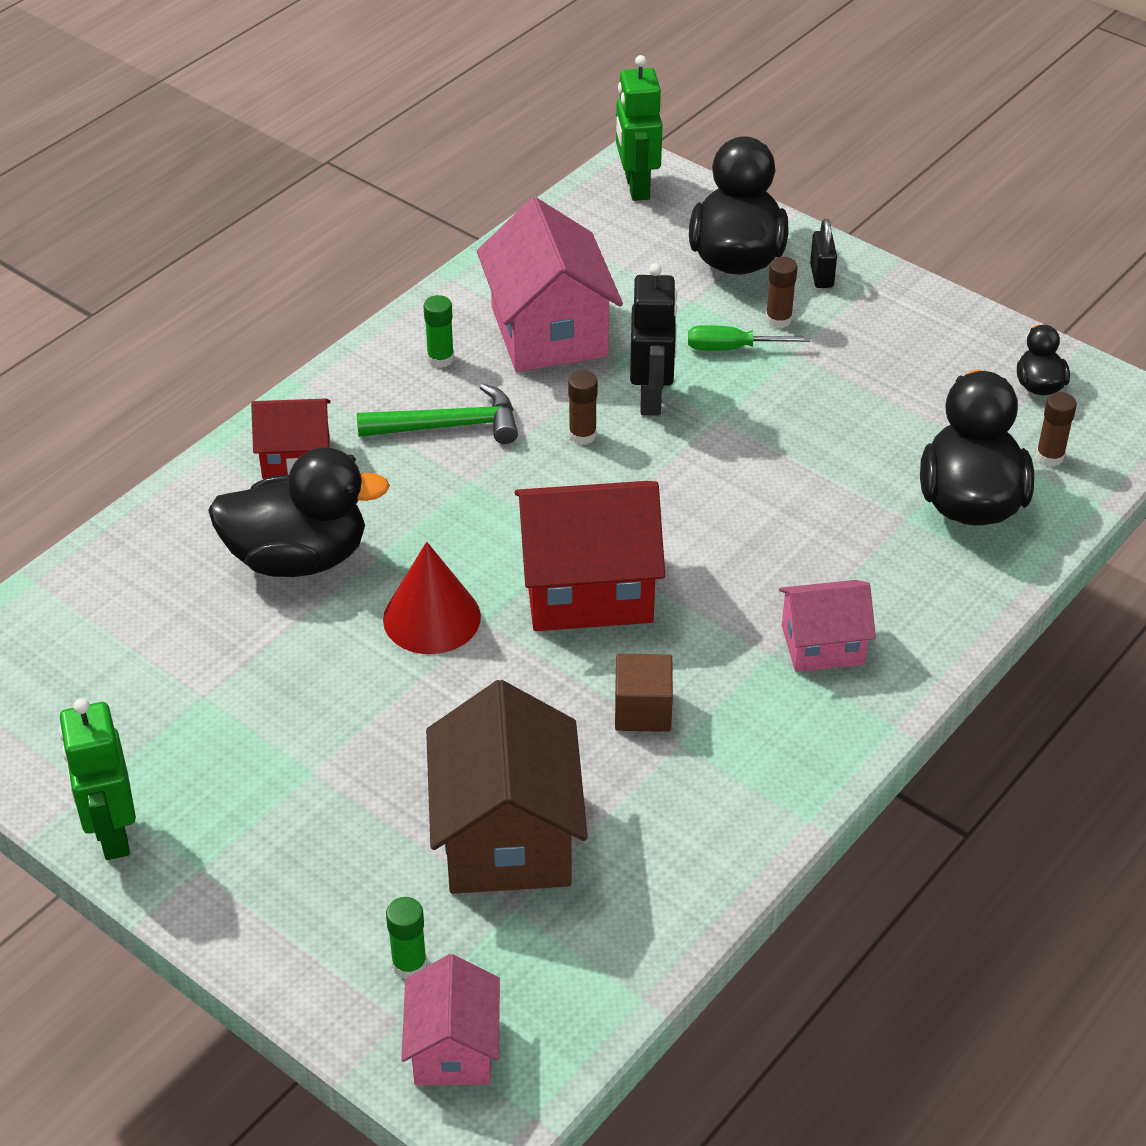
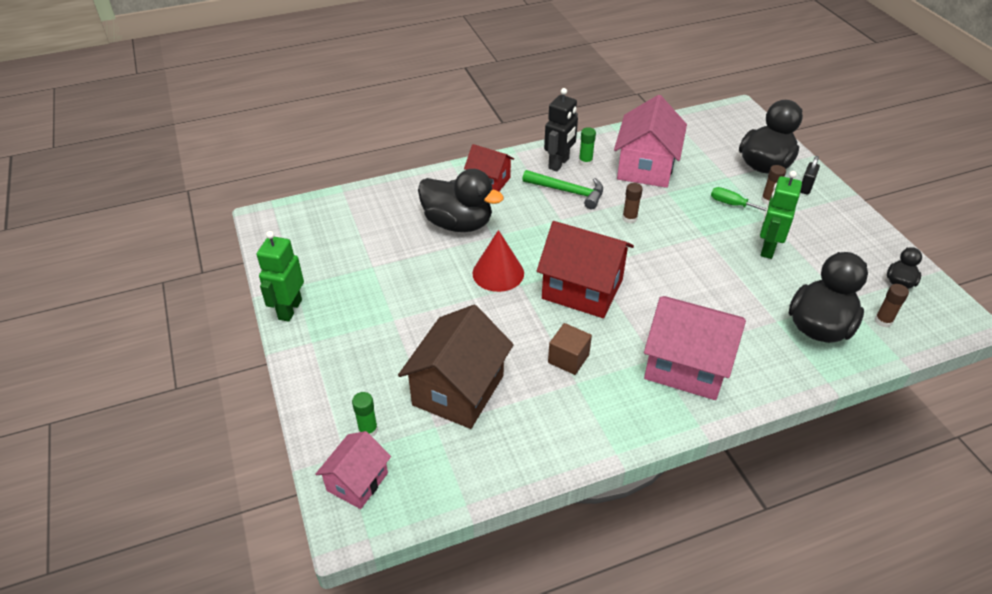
camera: 30 degrees right, 0 degrees up
(636, 187) = (734, 118): green robot -> green robot (767, 248)
(651, 399) = (676, 214): black robot -> black robot (559, 163)
(822, 645) = (686, 366): pink house -> pink house, size x1.72

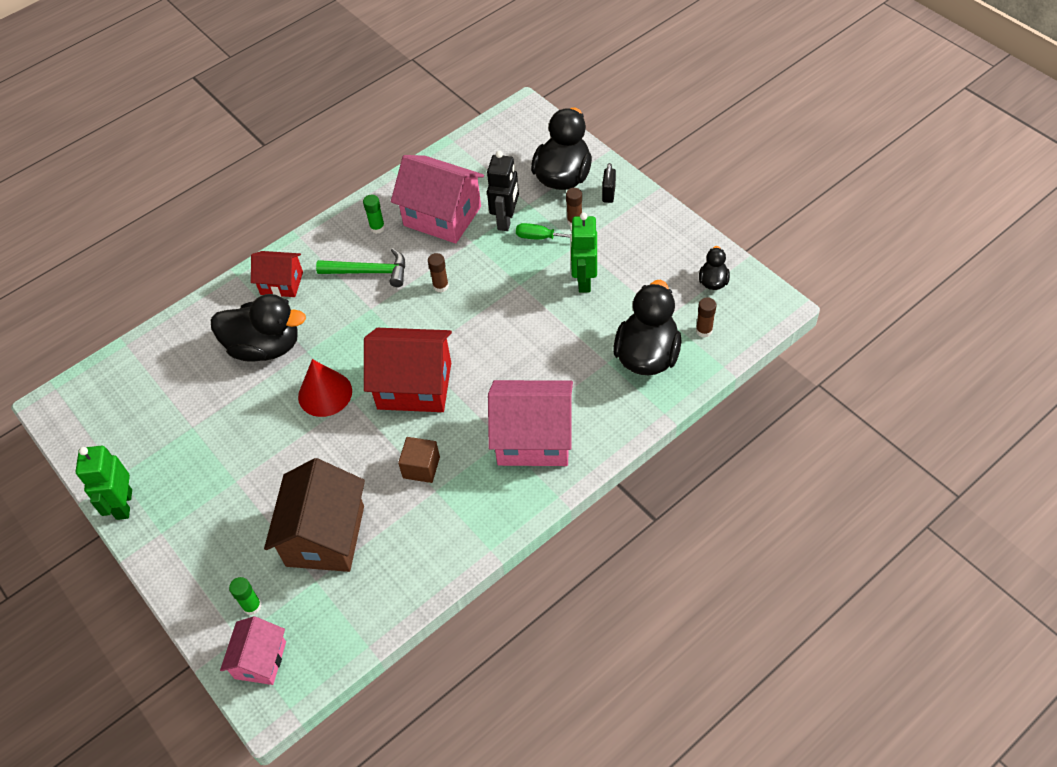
camera: 15 degrees left, 10 degrees up
(559, 163) = (350, 238): black robot -> black robot (506, 220)
(646, 167) = (442, 216): pink house -> pink house turned 60 degrees counterclockwise

